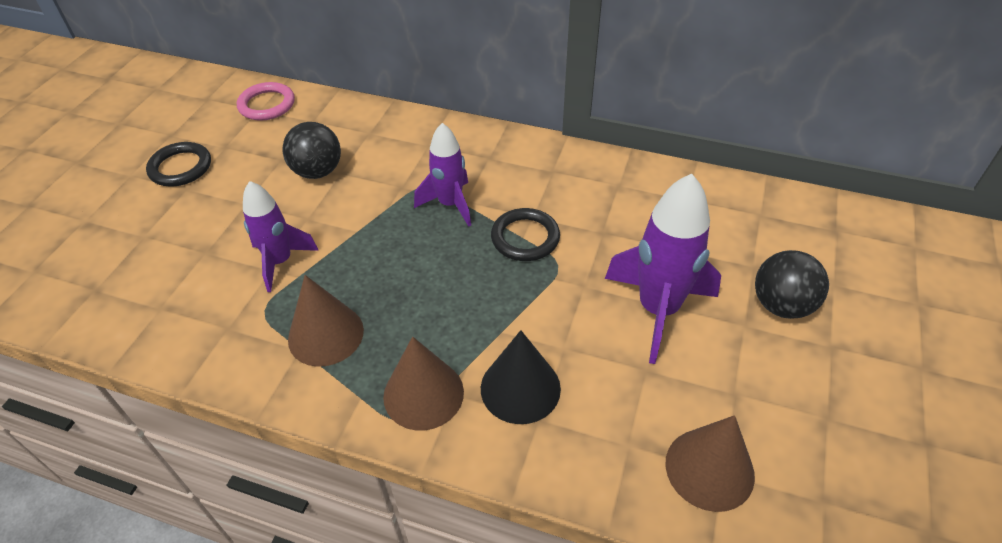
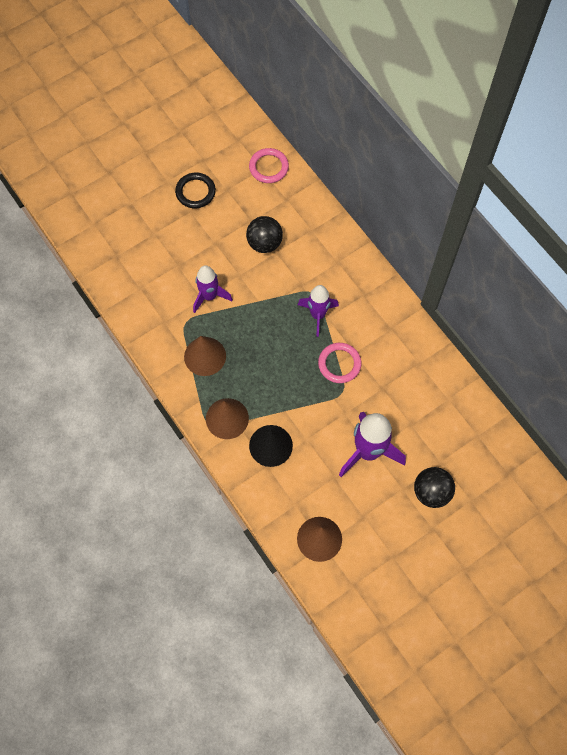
camera: 35 degrees right, 20 degrees up
(525, 238) = (339, 364): black ring -> pink ring

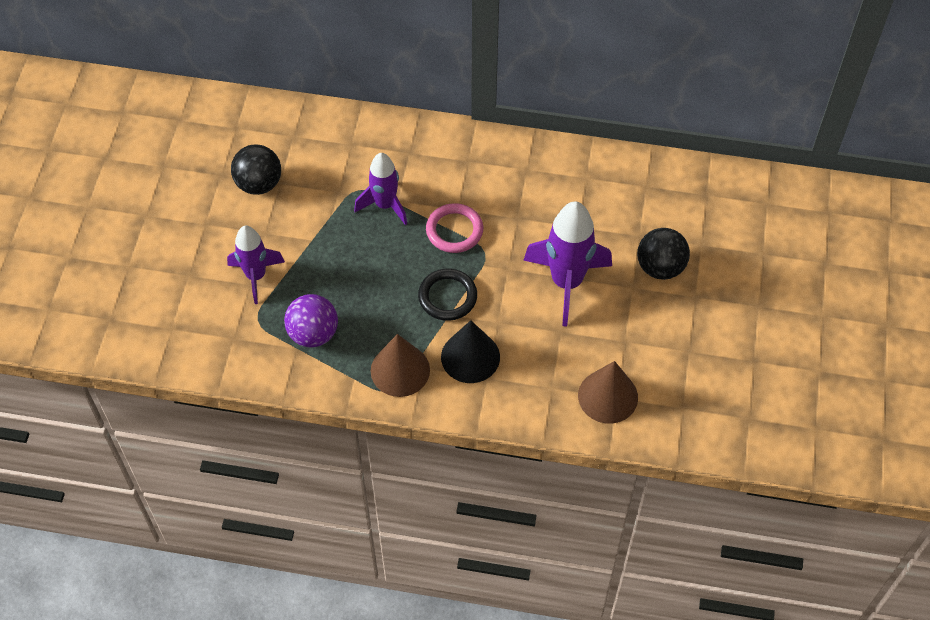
camera: 45 degrees left, 10 degrees down
(195, 192) = (131, 193): black ring -> black ring (447, 297)
(205, 356) = (313, 334): brown cone -> purple ball
(268, 167) = (185, 113): pink ring -> none

